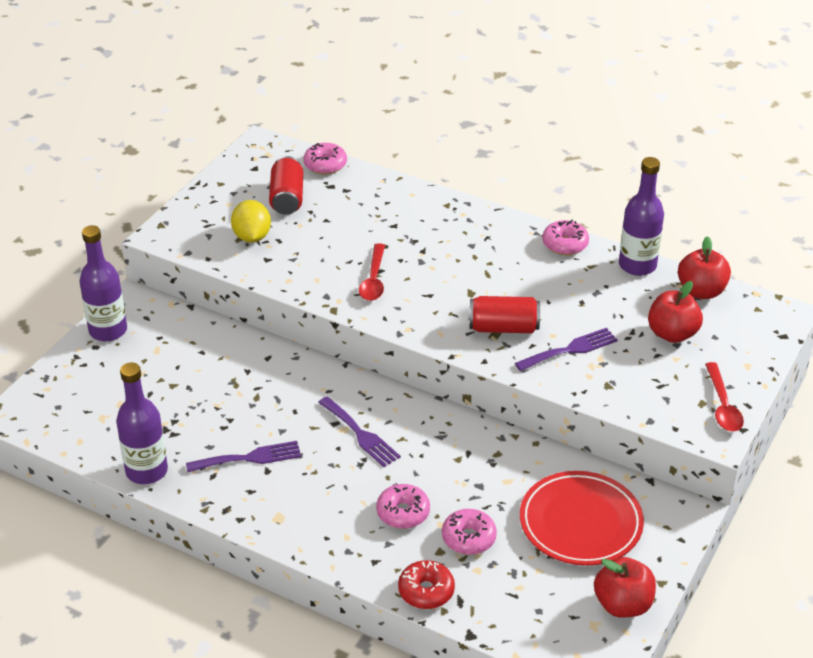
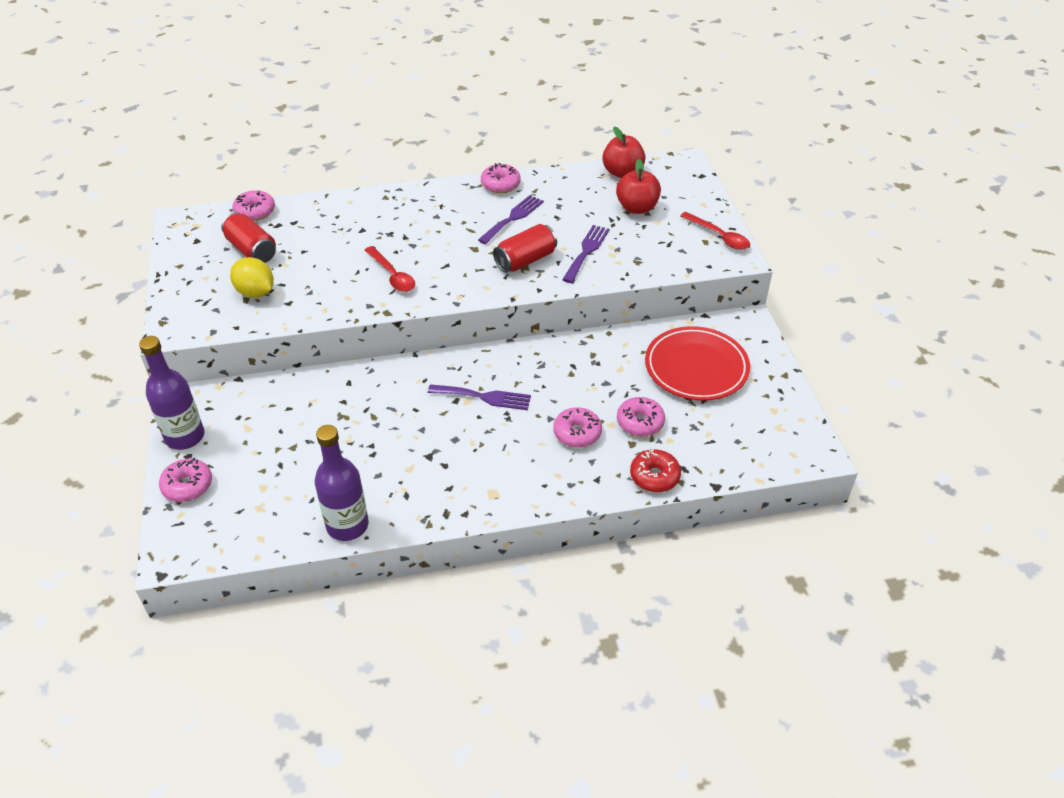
camera: 40 degrees left, 5 degrees up
(72, 370) = (187, 486): none -> pink donut
(249, 458) = (420, 464): purple fork -> purple fork (513, 218)
(622, 604) = (780, 403): red apple -> none
(637, 265) = (564, 175): purple bottle -> none

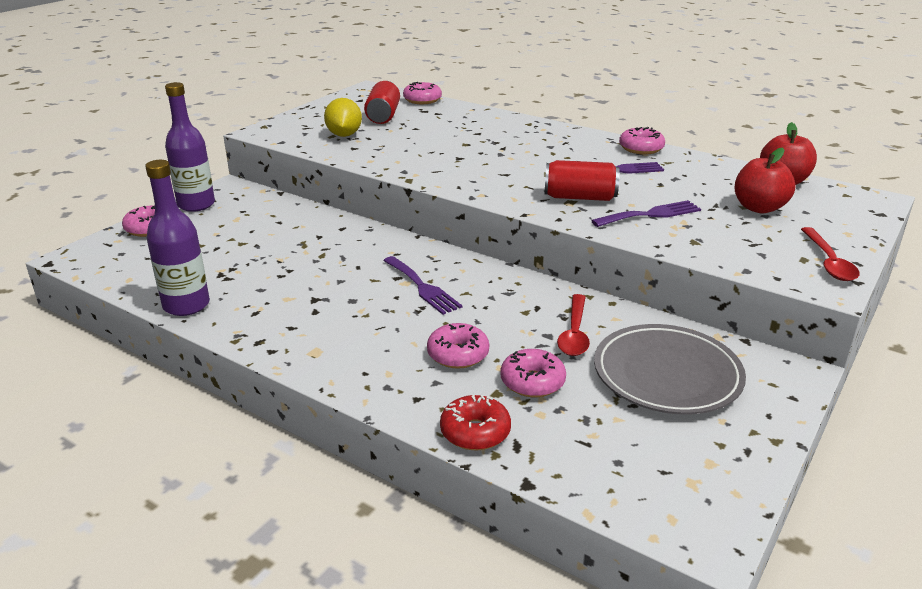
camera: 45 degrees right, 15 degrees down
(392, 275) = (452, 163): red spoon -> red spoon (574, 333)
(696, 367) = (667, 375): red plate -> grey plate

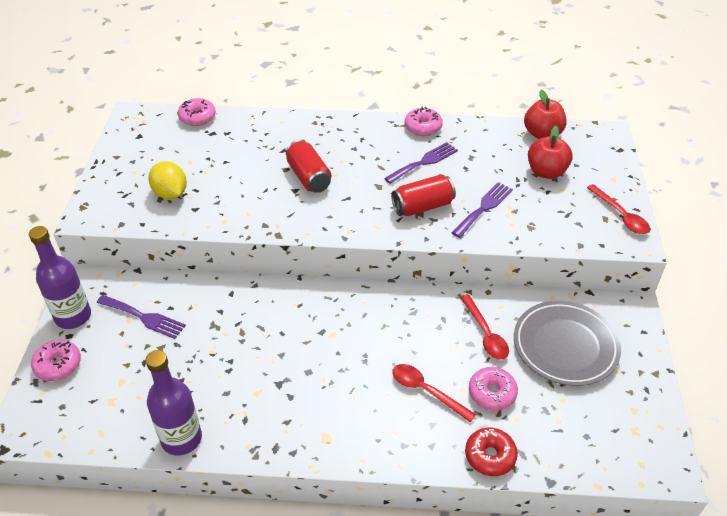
camera: 30 degrees left, 15 degrees up
(383, 116) = (181, 153): red can -> red can (308, 177)
(422, 287) = (349, 334): purple fork -> purple fork (144, 317)
(458, 354) = (426, 391): pink donut -> red spoon

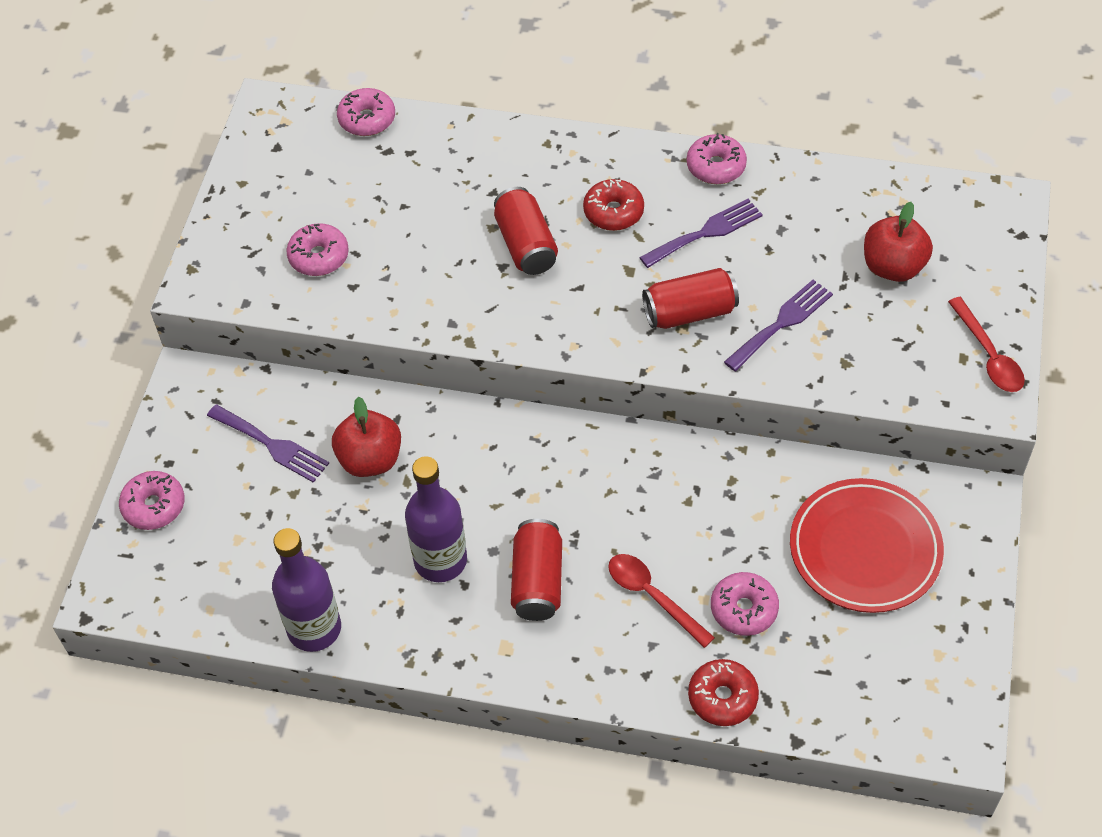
camera: 10 degrees right, 10 degrees up
(73, 316) = (174, 434): purple bottle -> purple bottle (440, 560)
(170, 193) = (319, 257): yellow lemon -> pink donut
(342, 389) = (537, 581): none -> red can
(363, 155) = (613, 212): none -> red donut
(485, 334) = (753, 518): red spoon -> none
(542, 134) = (904, 195): red apple -> red apple (370, 459)
(565, 346) = (865, 549): grey plate -> red plate

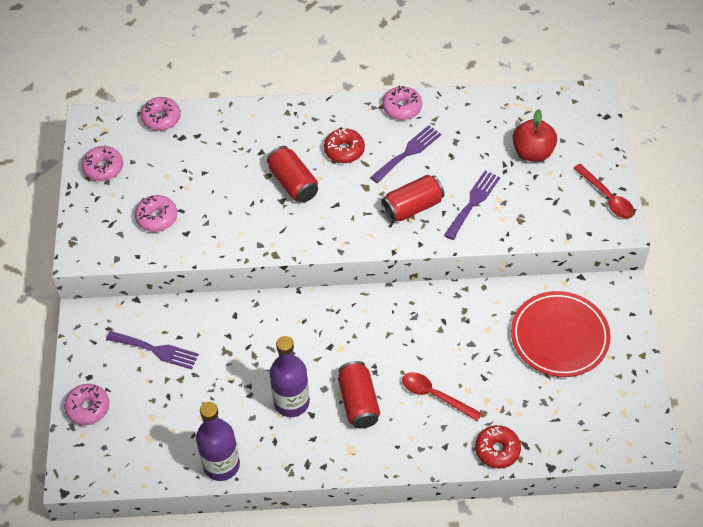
camera: 15 degrees left, 0 degrees up
(370, 459) = (225, 346): red apple -> none
(744, 609) = (495, 391): pink donut -> pink donut (103, 168)

